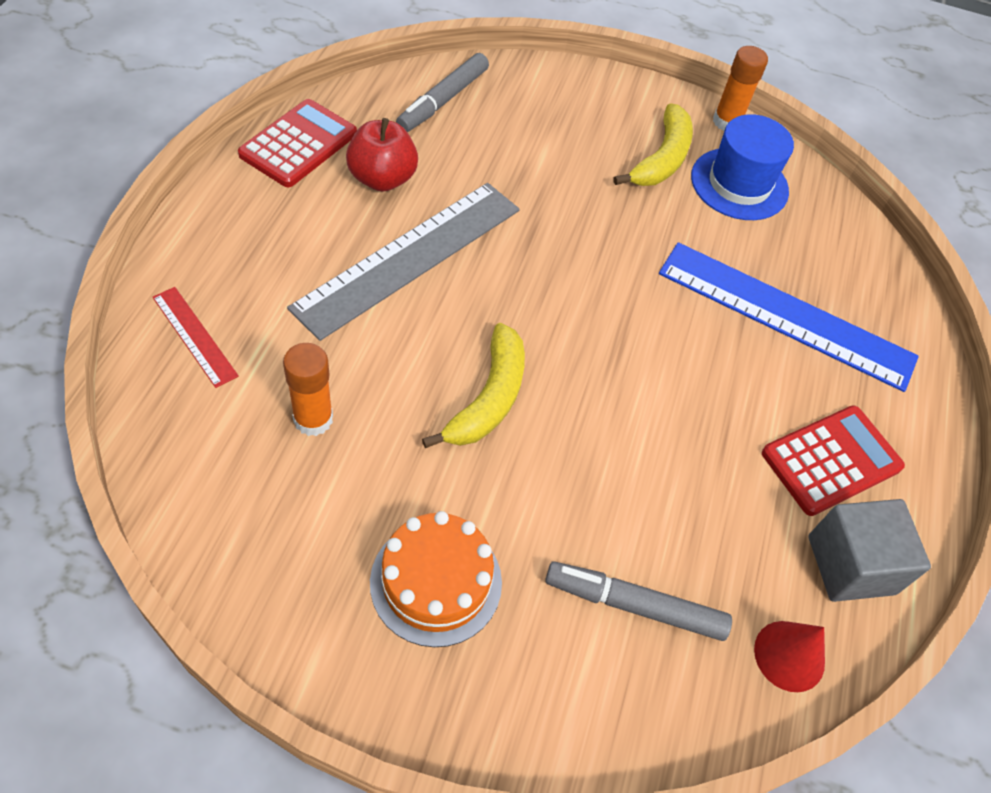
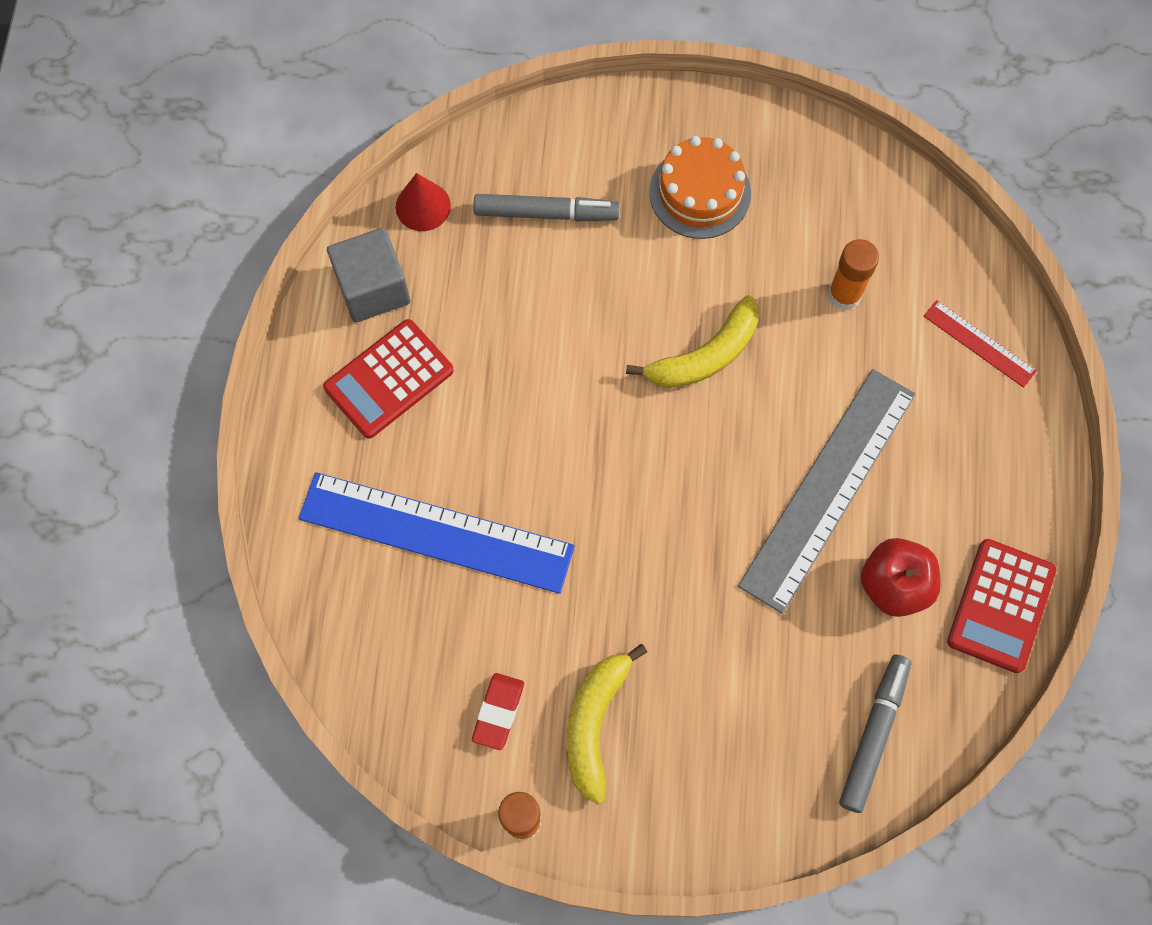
camera: 175 degrees right, 15 degrees up
(489, 398) = (705, 356): yellow banana -> yellow banana turned 135 degrees counterclockwise
(739, 184) = (498, 712): blue hat -> red eraser

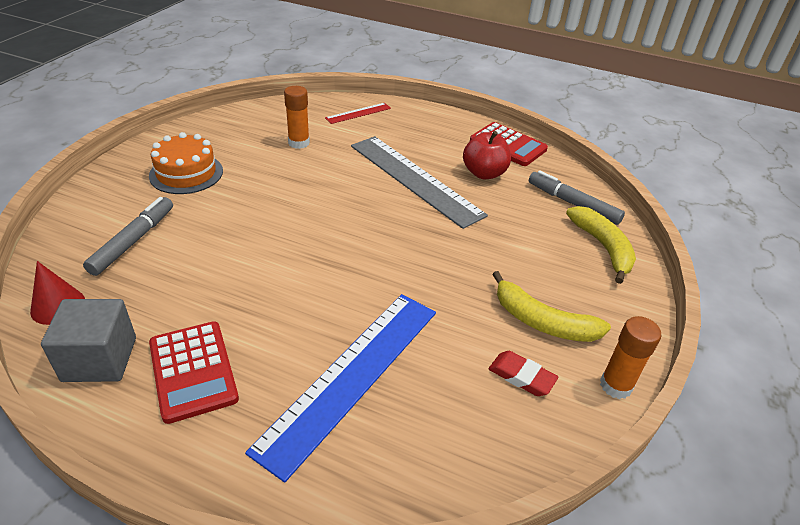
camera: 75 degrees left, 30 degrees down
(705, 356) = (299, 200): yellow banana -> yellow banana (603, 247)

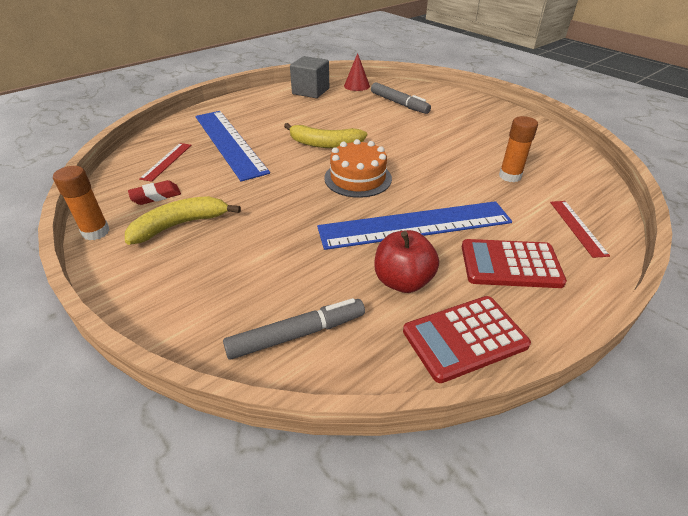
camera: 120 degrees right, 0 degrees up
(186, 173) = (472, 124): orange cake -> orange cake (358, 178)
(193, 371) = (280, 107): red calculator -> red calculator (510, 264)
(414, 179) = (415, 225): grey ruler -> blue ruler
(447, 421) = (166, 161): none -> red ruler
(603, 247) = (210, 315): yellow banana -> yellow banana (325, 144)

